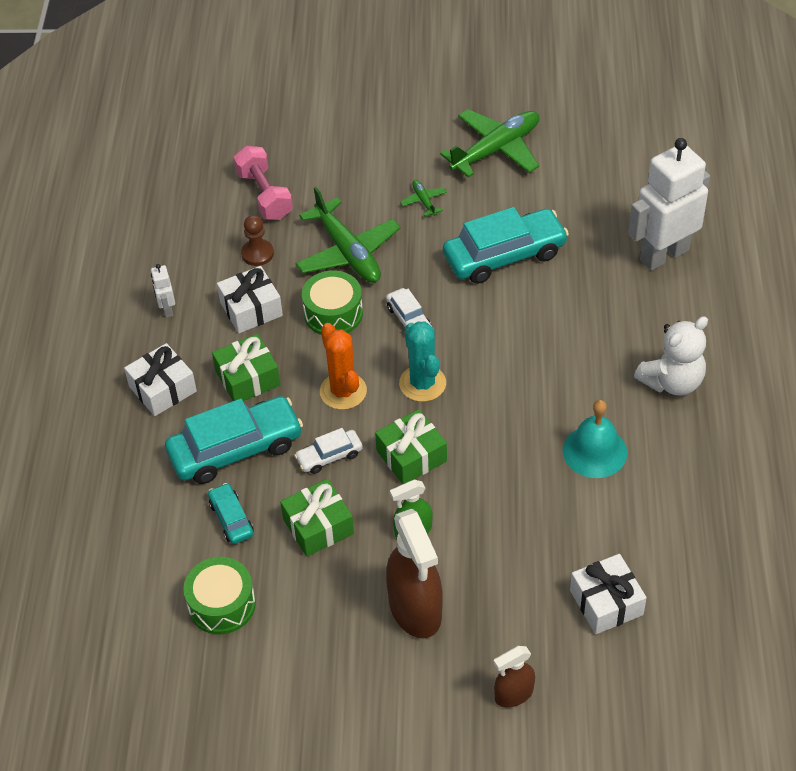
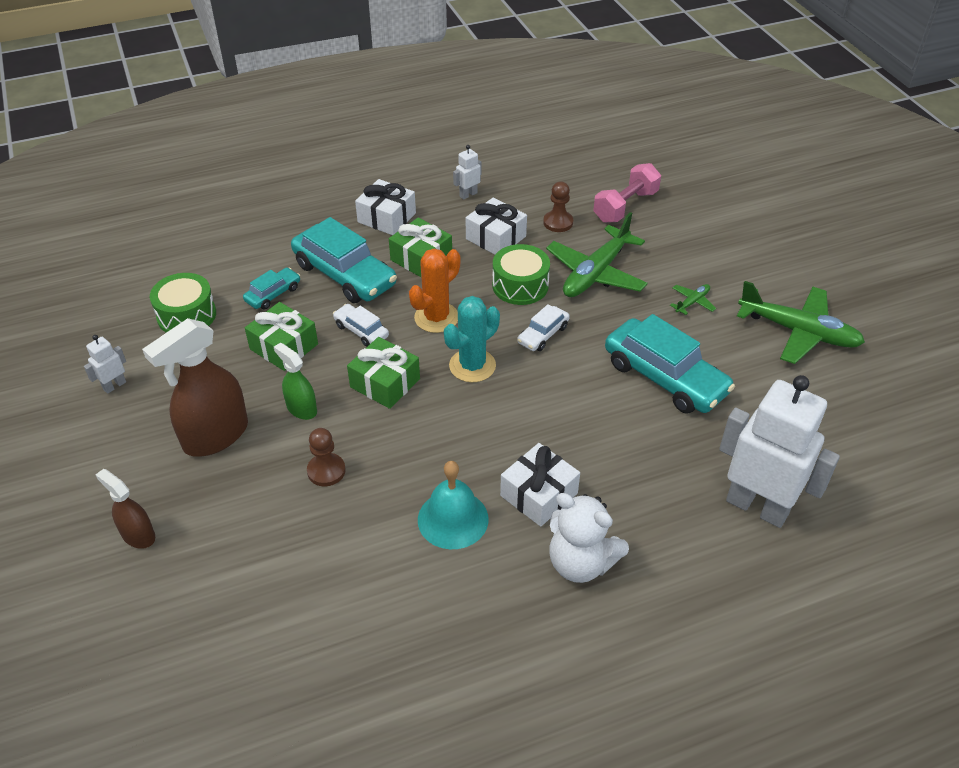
camera: 65 degrees right, 5 degrees down
(299, 689) = (114, 385): none -> white robot
(501, 529) = (326, 471): none -> brown pawn
(606, 602) = (265, 581): white gift -> white gift (539, 494)

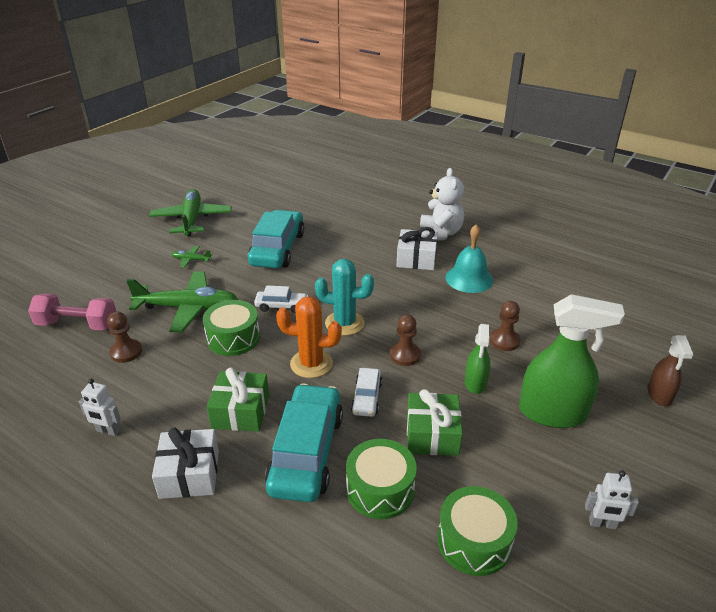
camera: 125 degrees left, 10 degrees down
(215, 436) = (552, 413): brown spray bottle -> green spray bottle
(273, 294) = (380, 489): turquoise car -> green drum
(385, 383) = (405, 355): green gift -> brown pawn
(496, 237) = (174, 379): white gift -> none
(757, 507) = (345, 201): white robot -> none

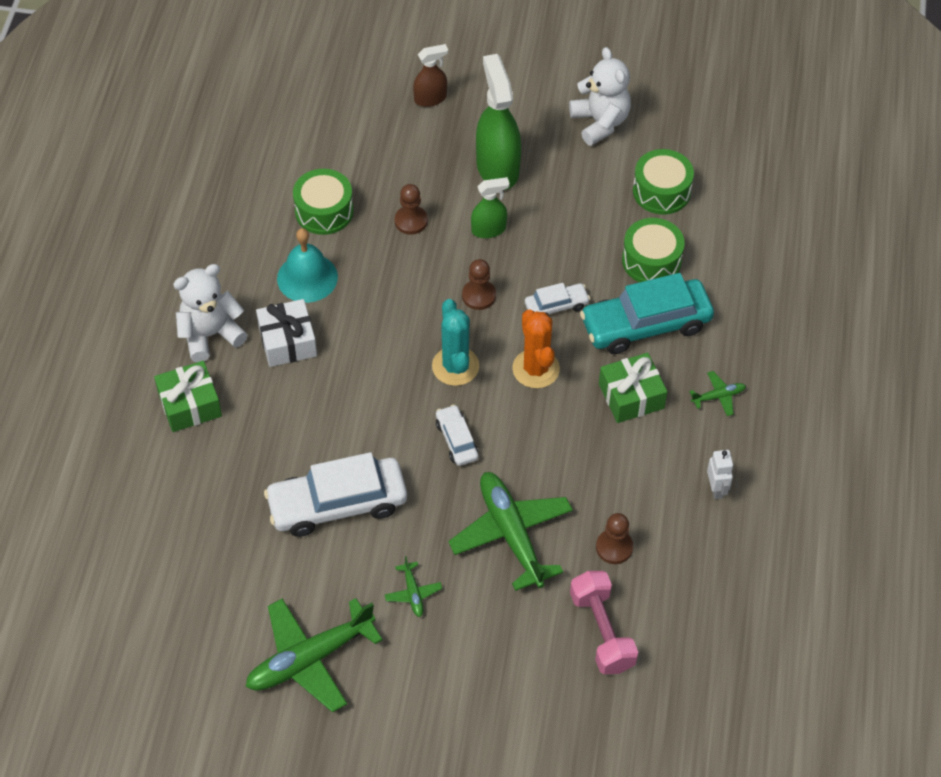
camera: 115 degrees left, 20 degrees up
(189, 474) = (718, 396): white gift -> green plane
(233, 338) = (536, 458): green drum -> green drum (324, 211)
(277, 249) = (337, 504): turquoise car -> white car
(432, 434) = (573, 244): green gift -> green gift (190, 405)
(602, 524) = (600, 122): white robot -> white teddy bear

